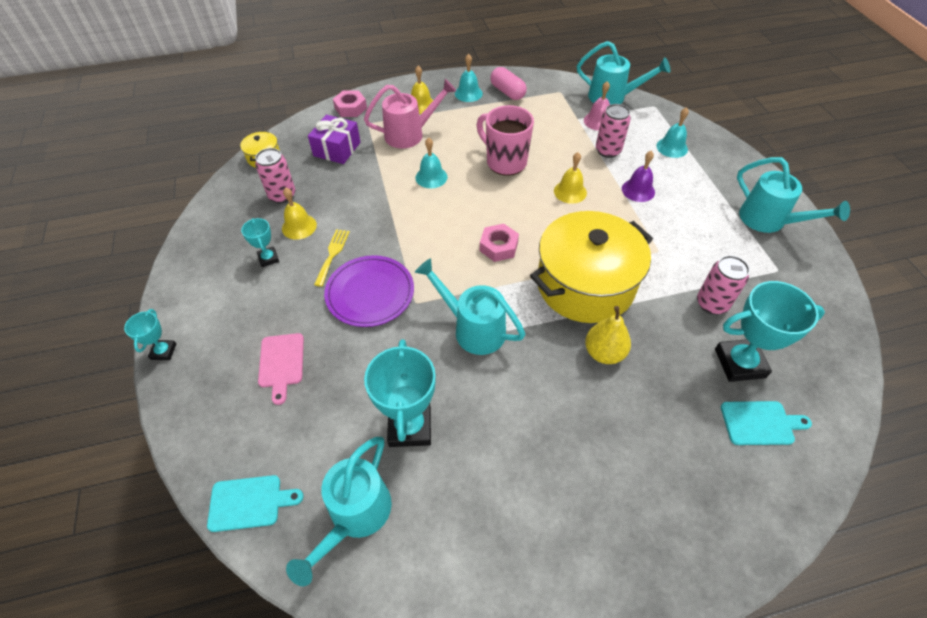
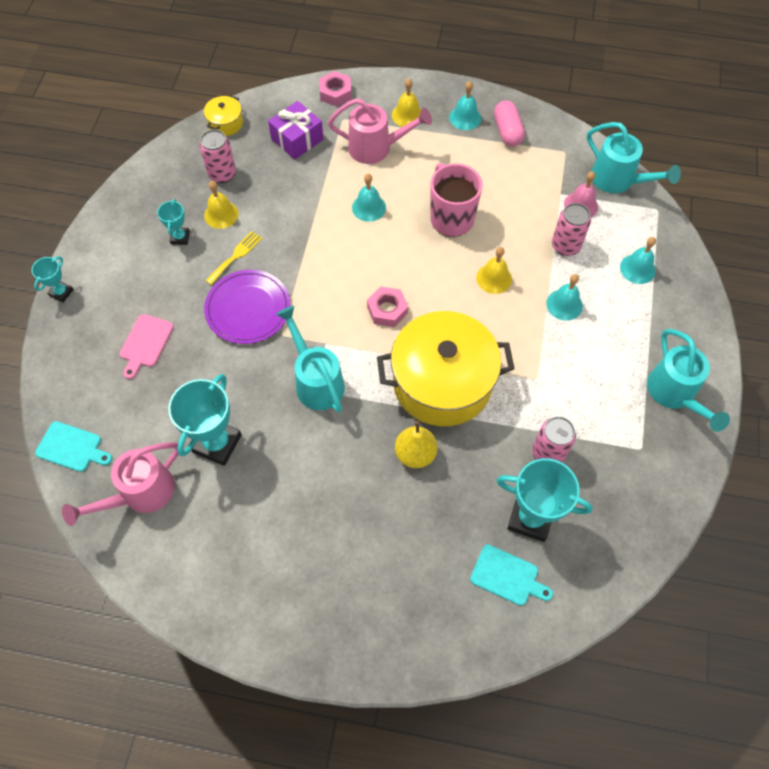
camera: 25 degrees right, 10 degrees up
(355, 516) = (141, 494): turquoise watering can -> pink watering can
(638, 190) = (564, 304): purple bell -> turquoise bell

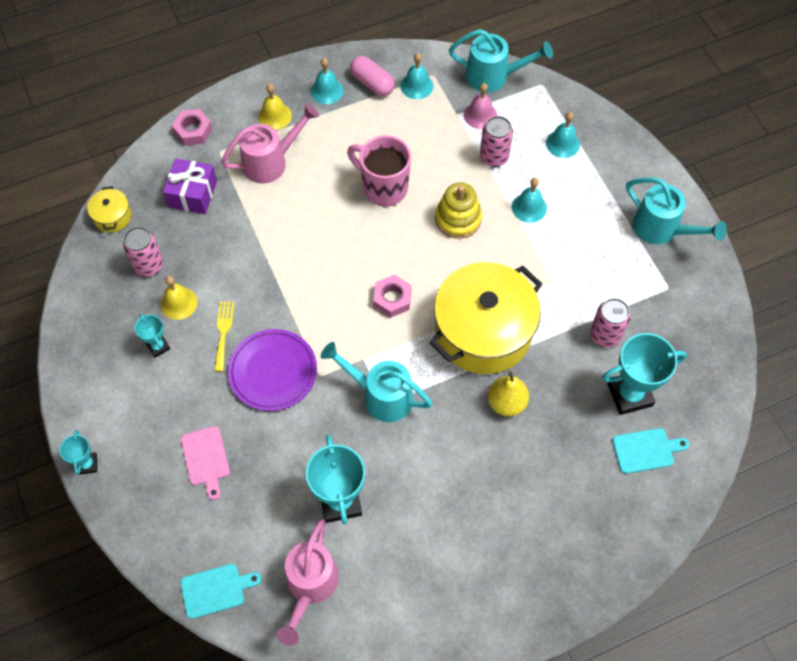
camera: 35 degrees left, 0 degrees up
(369, 207) = (306, 219): turquoise bell -> turquoise bell (416, 86)
(494, 278) = (458, 219): yellow bell -> yellow stacking toy

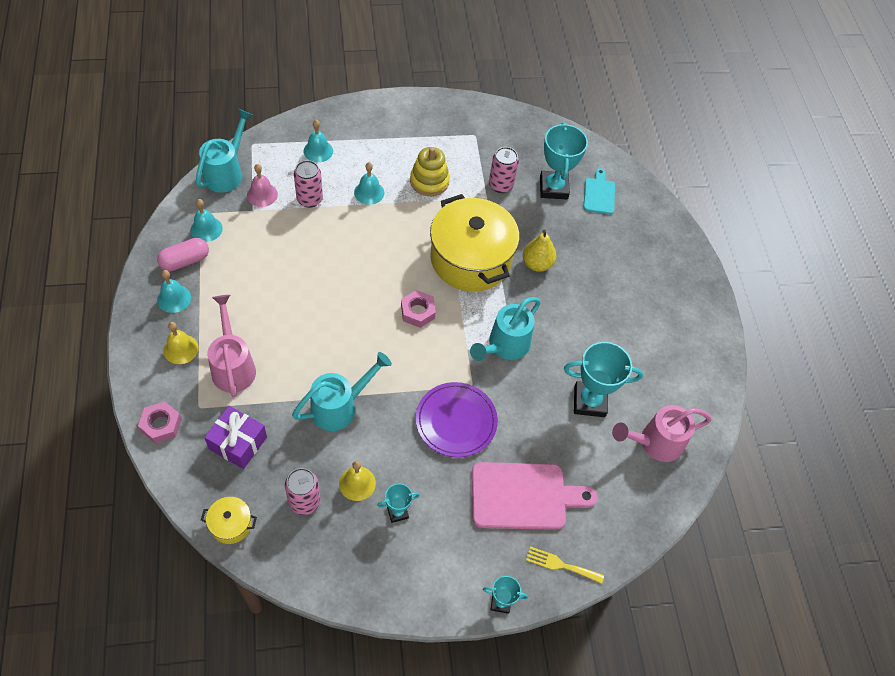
camera: 80 degrees left, 5 degrees down
(206, 459) = (524, 496): pink cutting board -> pink cutting board, size x1.81
(216, 590) = (644, 515): turquoise cutting board -> none
(223, 332) = (402, 452): yellow fork -> yellow fork (560, 565)
(310, 586) = (655, 443): pink watering can -> pink watering can turned 135 degrees clockwise
(383, 187) = (303, 285): pink mug -> none
(458, 219) = (359, 242): yellow stacking toy -> yellow stacking toy (429, 181)
(661, 229) = (424, 120): turquoise watering can -> turquoise watering can (339, 407)

